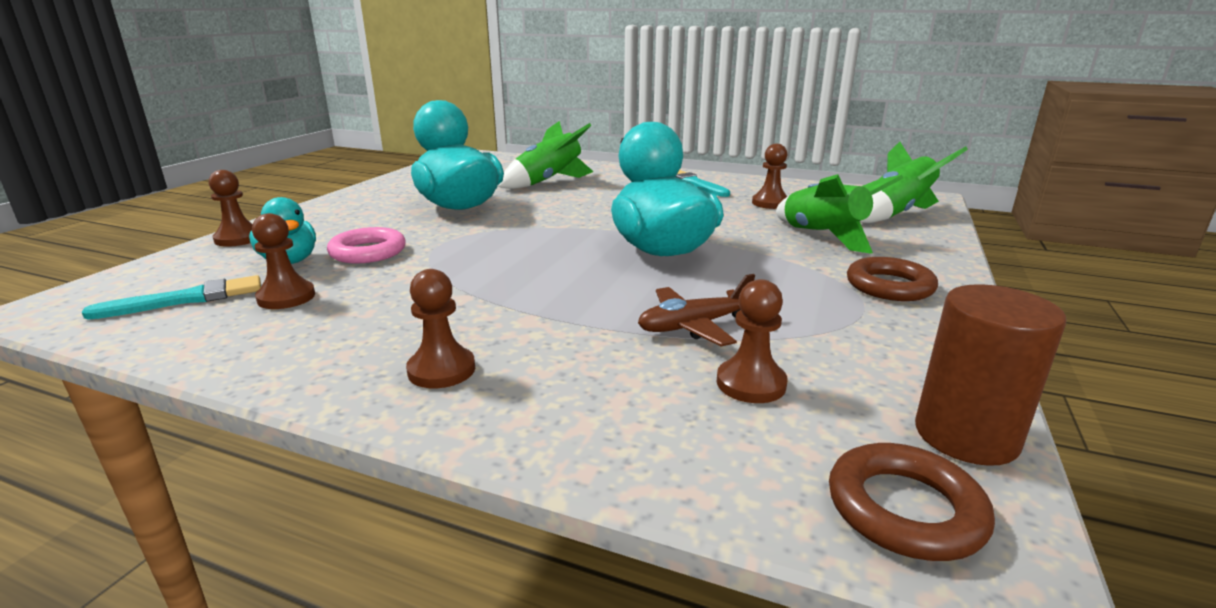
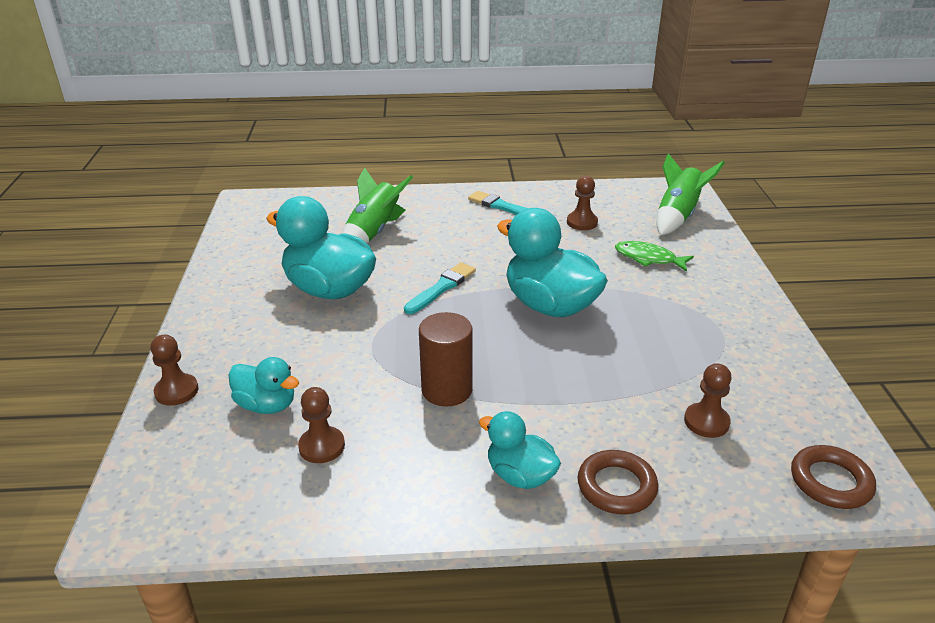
camera: 25 degrees left, 10 degrees up
(186, 299) = (238, 476): turquoise brush -> turquoise brush (441, 288)
(368, 252) = (322, 374): pink ring -> none
(441, 370) = (520, 475): brown pawn -> turquoise duck
(694, 326) = (637, 382): brown plane -> none
(823, 237) = (648, 258): green rocket -> green fish
(889, 286) = (723, 305): brown ring -> brown ring (616, 486)
(966, 436) = (830, 423): brown cylinder -> brown cylinder (447, 390)

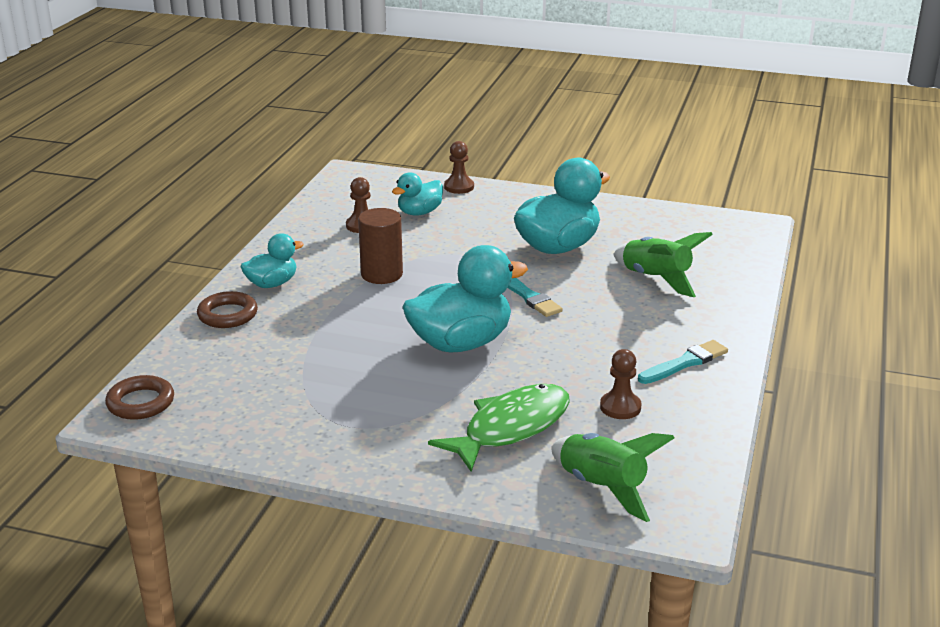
camera: 110 degrees right, 5 degrees down
(648, 258) = (511, 428): green fish -> green fish, size x1.66
(706, 422) = (248, 372): brown pawn -> none

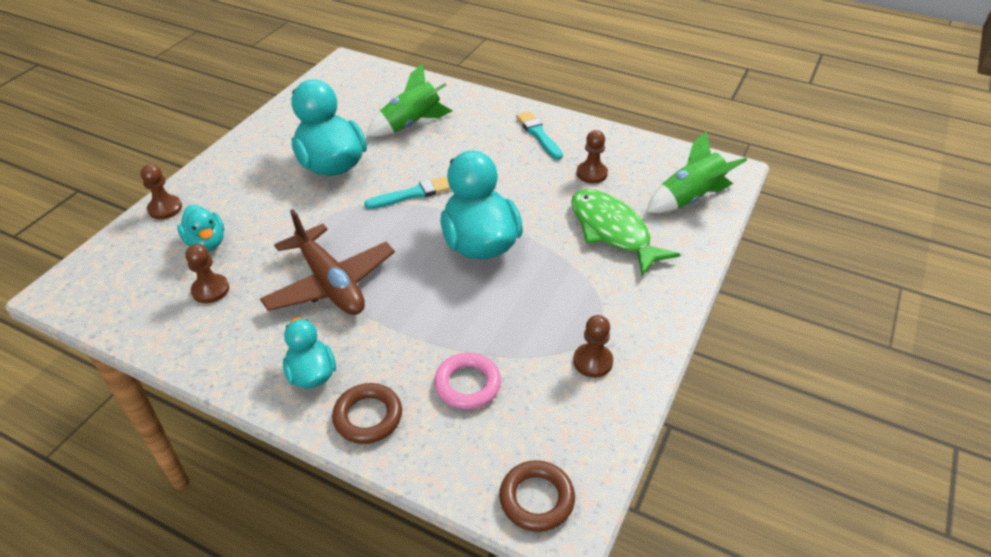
camera: 80 degrees left, 15 degrees up
(265, 357) = (467, 384): none -> pink ring
(300, 424) = (592, 361): none -> brown pawn
(381, 274) = (330, 283): brown cylinder -> brown plane

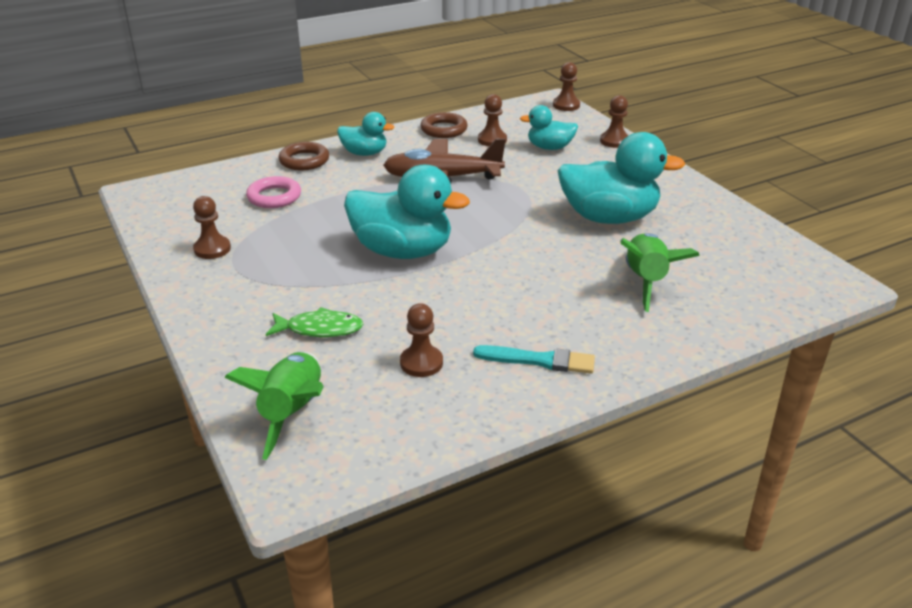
camera: 125 degrees right, 10 degrees down
(72, 274) = (566, 105): none -> brown pawn
(412, 194) = (514, 243): turquoise brush -> none
(536, 499) = (165, 189): brown ring -> brown ring (444, 129)
(612, 231) = (320, 329): green fish -> green fish, size x0.60

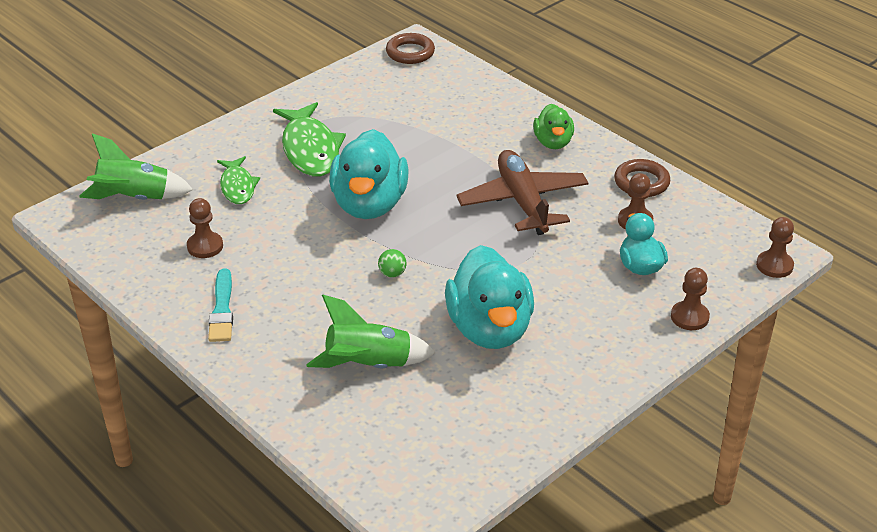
camera: 75 degrees right, 5 degrees up
(212, 249) = (336, 105): brown pawn -> none
(274, 197) = (437, 112): pink ring -> none
(282, 274) = (310, 149): none -> green fish
(304, 160) = (517, 111): brown ring -> brown ring (410, 52)
(364, 153) = (553, 142): turquoise duck -> green duck
(517, 253) = (392, 274): none -> green ball

